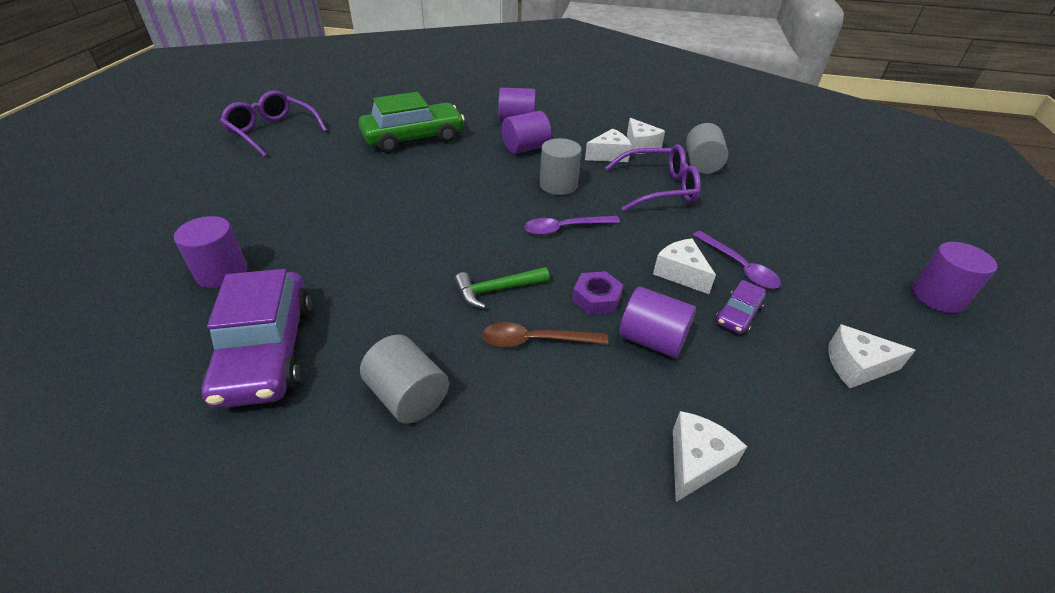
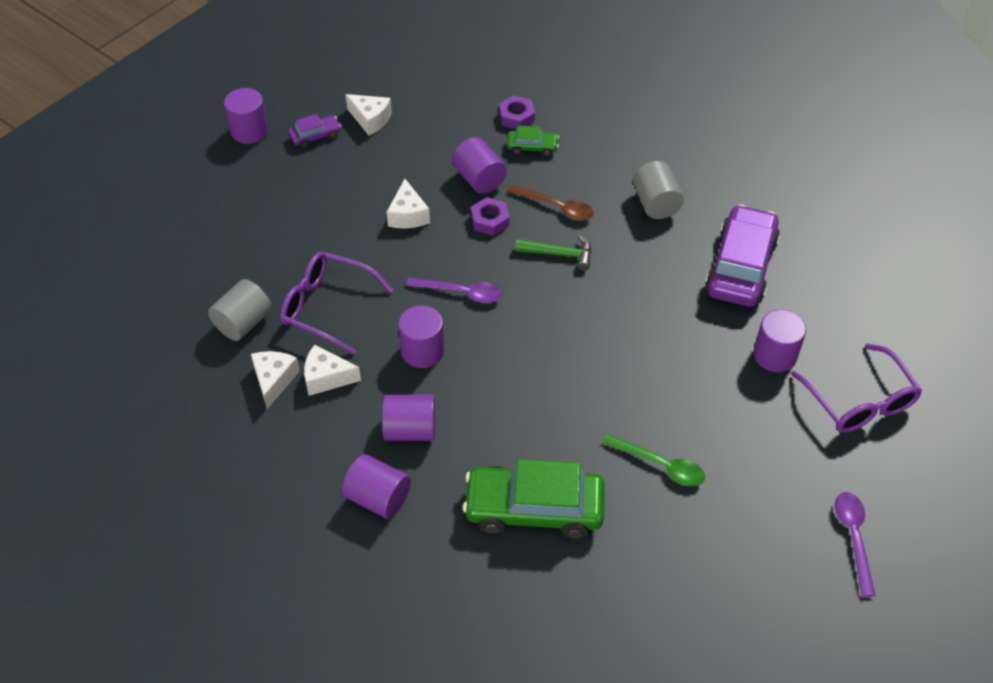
camera: 150 degrees left, 10 degrees up
(272, 131) = (716, 604): purple glasses -> purple glasses (859, 401)
(328, 176) = (660, 465): none -> green spoon
(558, 185) = (422, 351): grey cylinder -> purple cylinder
(630, 416) = (532, 147): none -> green car
(696, 462) = (516, 117): white cheese -> purple nut
(738, 315) = (403, 172): purple car -> purple car (315, 136)
(739, 267) = (357, 203): purple spoon -> purple spoon (853, 538)

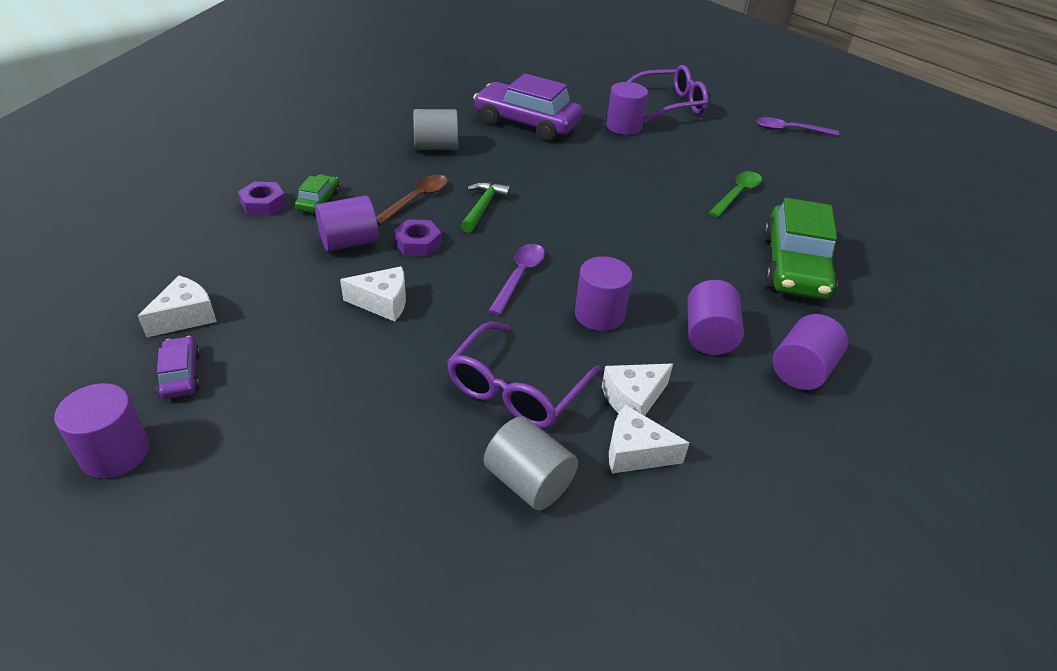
camera: 85 degrees left, 10 degrees down
(326, 377) = (633, 399): white cheese -> white cheese turned 45 degrees clockwise

